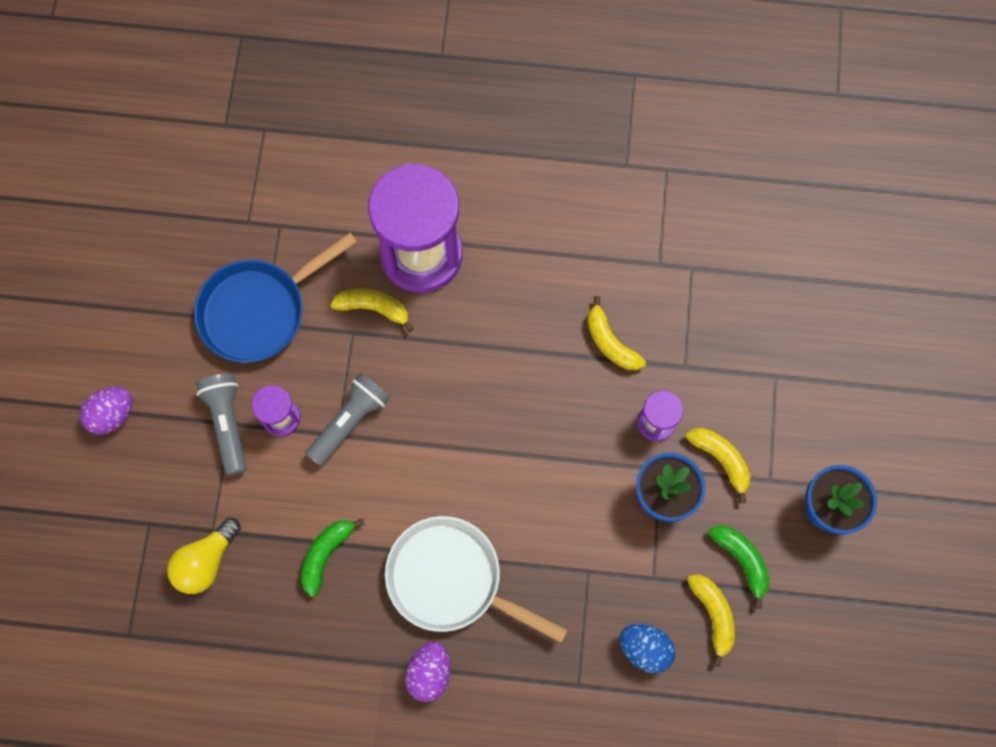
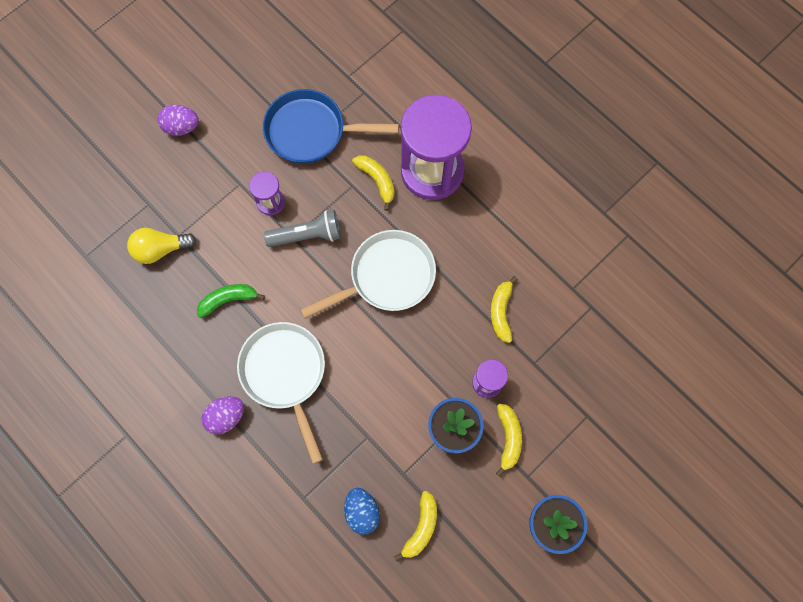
camera: 40 degrees right, 0 degrees up
(227, 424) = (238, 182): grey flashlight -> none
(469, 398) = (387, 277): none -> white pan
(741, 560) = (467, 510): green banana -> none

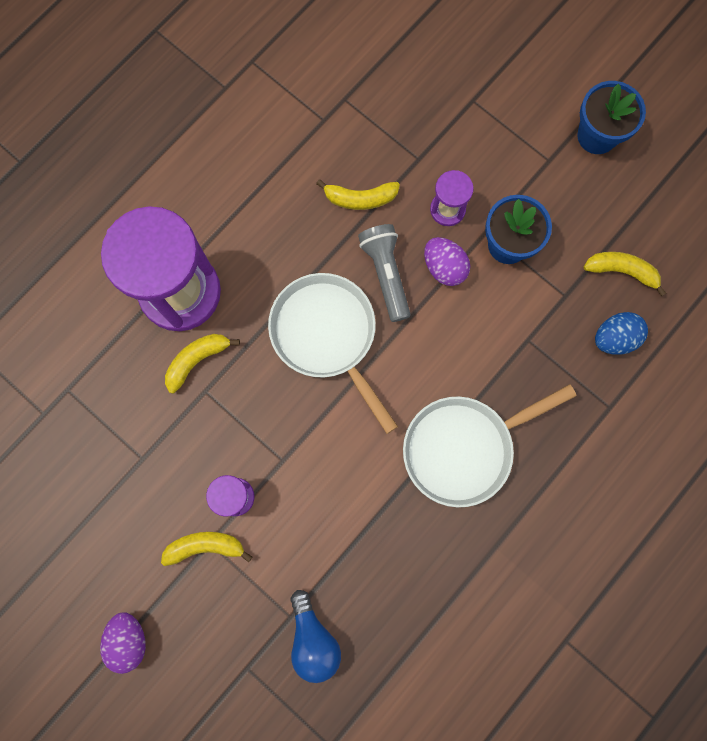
camera: 95 degrees left, 5 degrees up
(160, 249) = (313, 639): yellow light bulb -> blue light bulb
(226, 417) = (526, 515): purple egg -> purple egg (444, 267)
(228, 300) = (375, 534): green banana -> none
(307, 235) = (278, 442): grey flashlight -> grey flashlight (385, 274)
(311, 131) = (129, 455): blue pan -> none
(508, 438) = (509, 183): yellow banana -> yellow banana (205, 546)

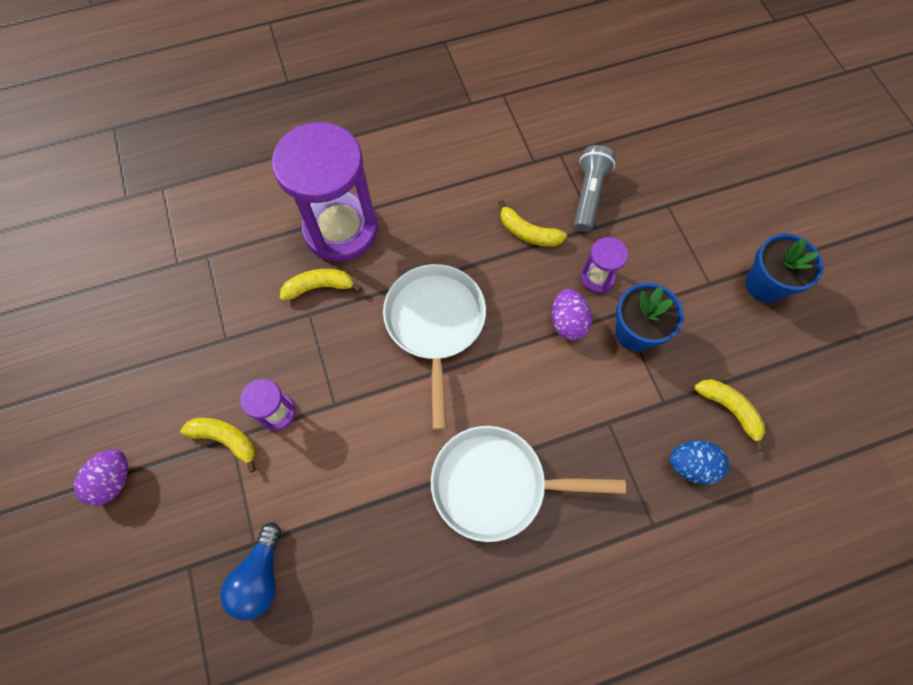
camera: 30 degrees right, 10 degrees down
(385, 274) = (514, 301): grey flashlight -> grey flashlight (588, 195)

